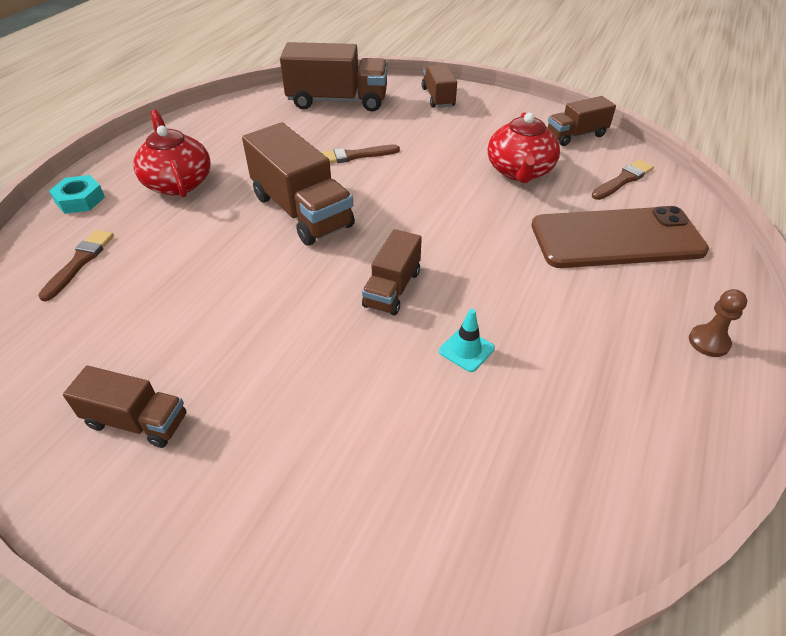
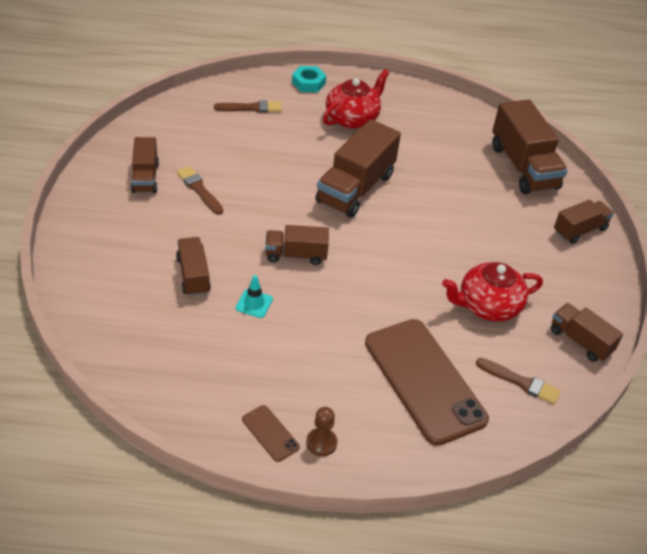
camera: 65 degrees right, 0 degrees up
(355, 156) = (444, 198): brown brush -> brown brush (199, 189)
(389, 406) = (193, 275): none -> brown truck
(696, 387) = (270, 433): none -> brown phone

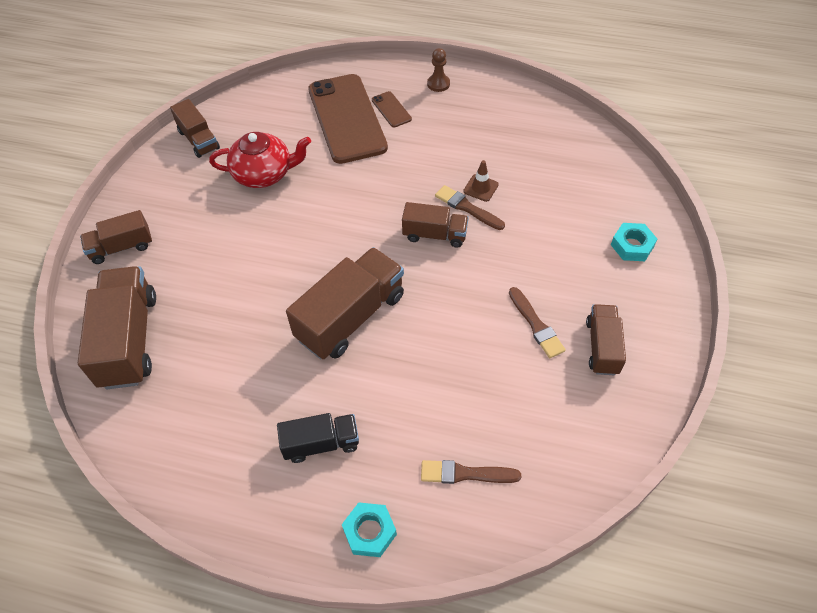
camera: 165 degrees left, 10 degrees up
(102, 255) = (632, 246): none -> turquoise nut
(193, 275) = (538, 218): brown truck -> none
(254, 303) = (480, 188): turquoise traffic cone -> brown traffic cone
(270, 433) = (475, 91): brown phone -> brown phone (391, 109)
(352, 118) = (321, 443): red teapot -> black truck
(520, 382) = (269, 113): brown brush -> brown brush (467, 208)

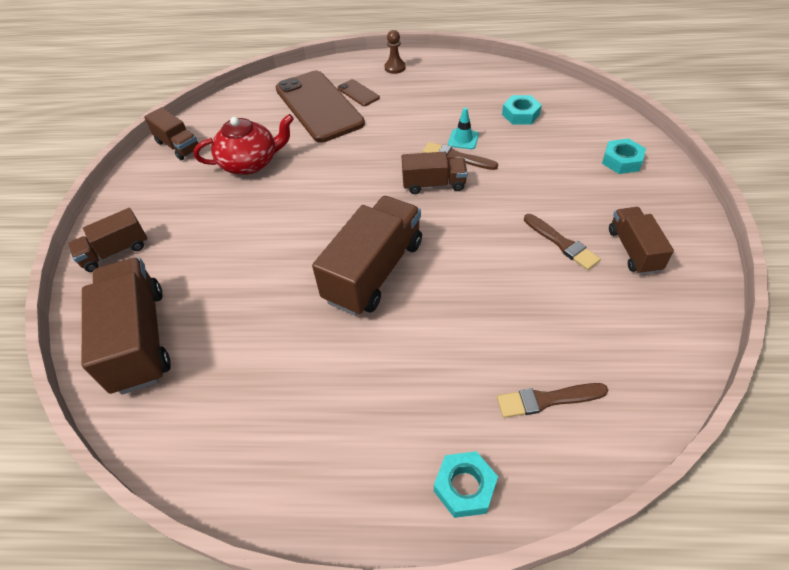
camera: 10 degrees left, 5 degrees down
(321, 443) = (380, 402): black truck -> none
(480, 188) = (463, 139): brown traffic cone -> turquoise traffic cone
(550, 169) = (520, 114): none -> turquoise nut

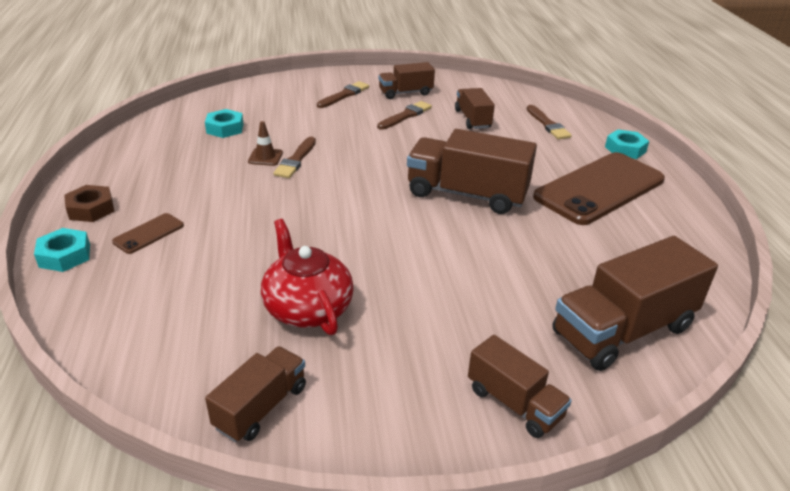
camera: 105 degrees left, 15 degrees down
(319, 106) = (174, 265): brown phone -> brown phone (599, 188)
(395, 68) = (91, 209): brown pawn -> brown nut
(434, 184) = (340, 170): brown truck -> brown truck (472, 119)
(463, 139) = (265, 157): turquoise traffic cone -> brown traffic cone
(614, 194) = (344, 95): none -> brown brush
(621, 161) = (302, 90): turquoise nut -> turquoise nut (65, 255)

